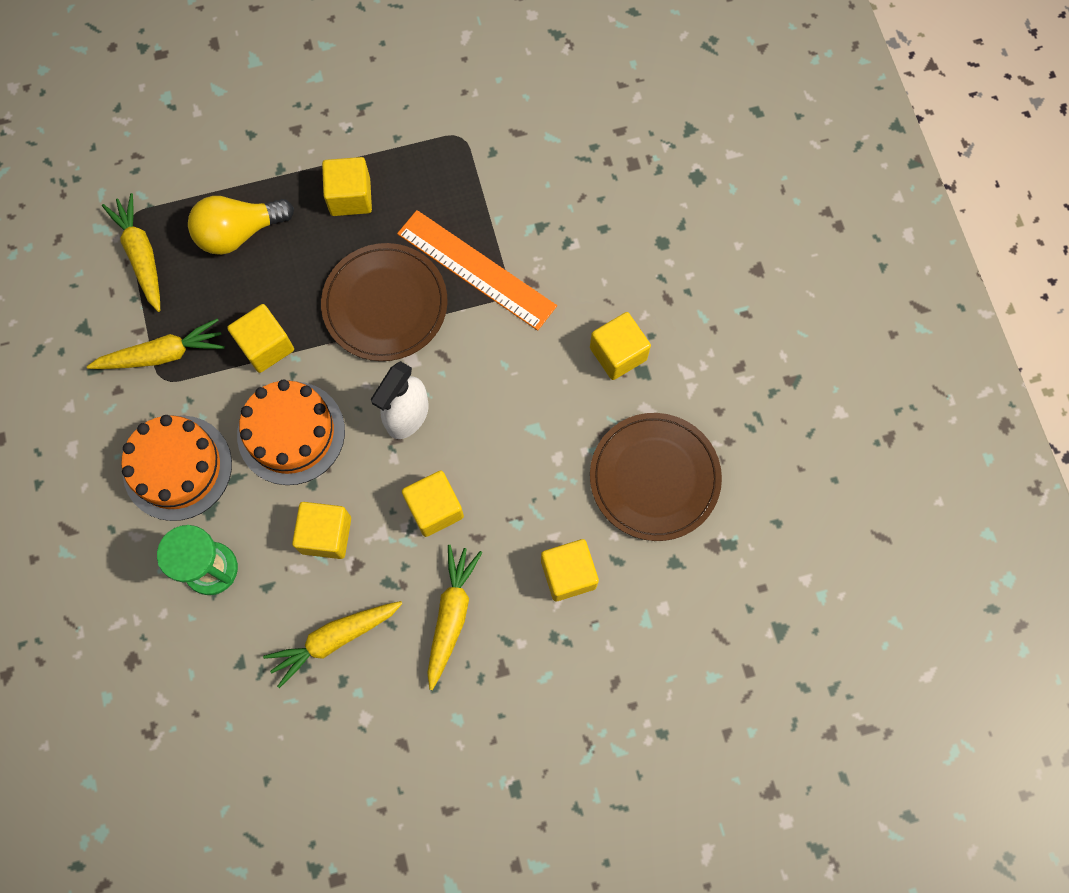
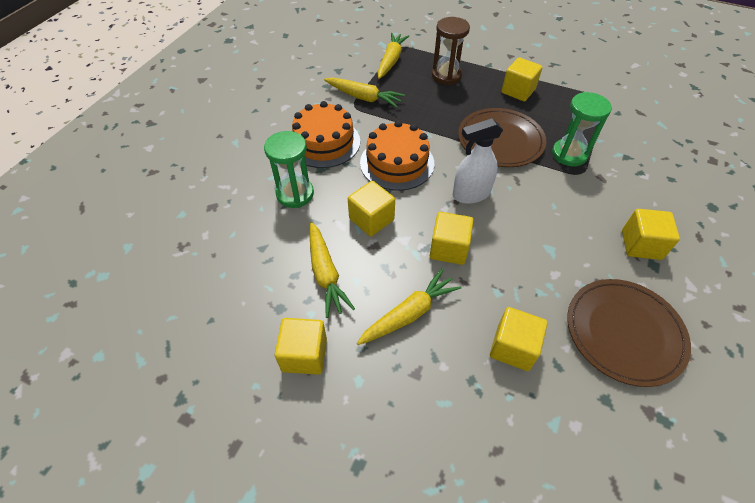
camera: 40 degrees right, 20 degrees down
(239, 233) = (446, 76): yellow light bulb -> brown hourglass
(266, 346) = (418, 122): yellow cube -> yellow cube (304, 354)
(334, 639) = (325, 274): yellow carrot -> yellow carrot turned 120 degrees counterclockwise
(476, 270) = (569, 154): orange ruler -> green hourglass

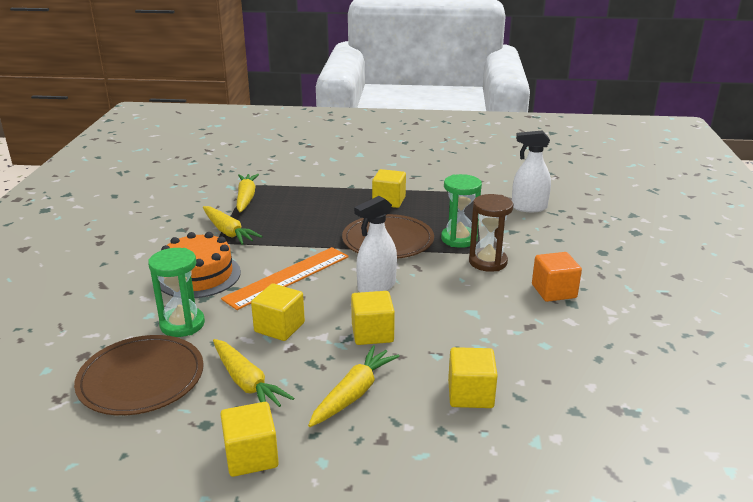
camera: 20 degrees left, 25 degrees down
(363, 97) = (228, 232): yellow carrot -> yellow carrot turned 45 degrees clockwise
(397, 163) = (288, 277): orange cake -> orange ruler
(446, 76) = (311, 201): brown hourglass -> brown hourglass (488, 262)
(624, 332) = (568, 357): brown plate -> brown plate (141, 378)
(641, 245) = (554, 291): yellow cube -> orange cube
(655, 129) = (528, 207): none -> white spray bottle

